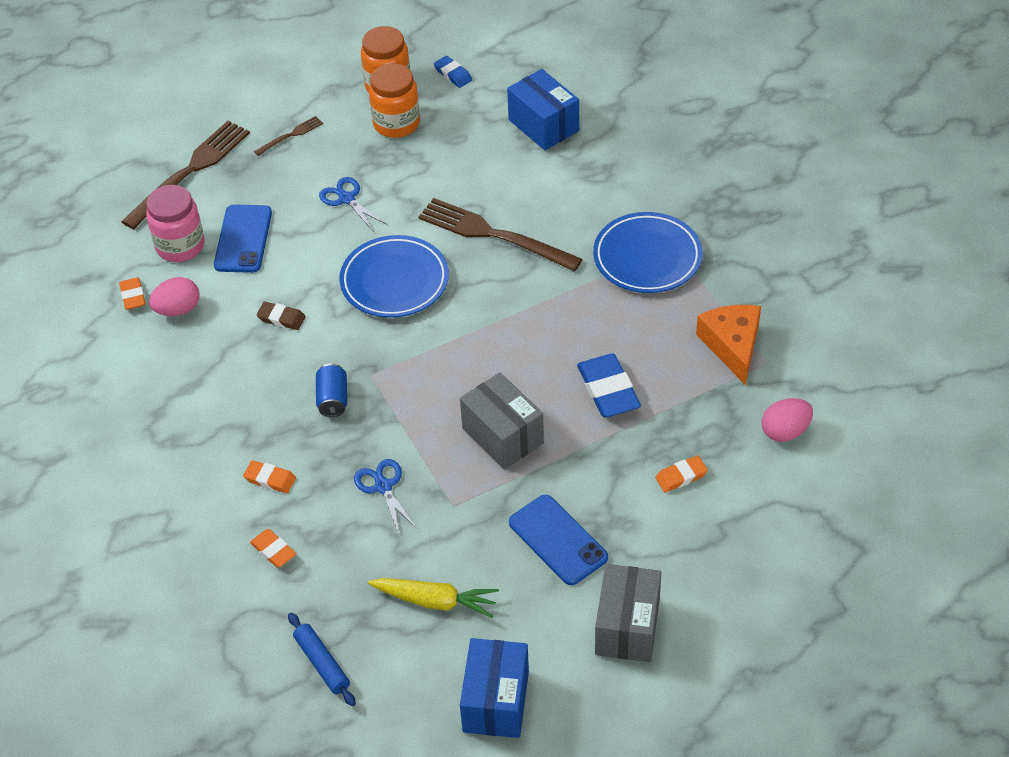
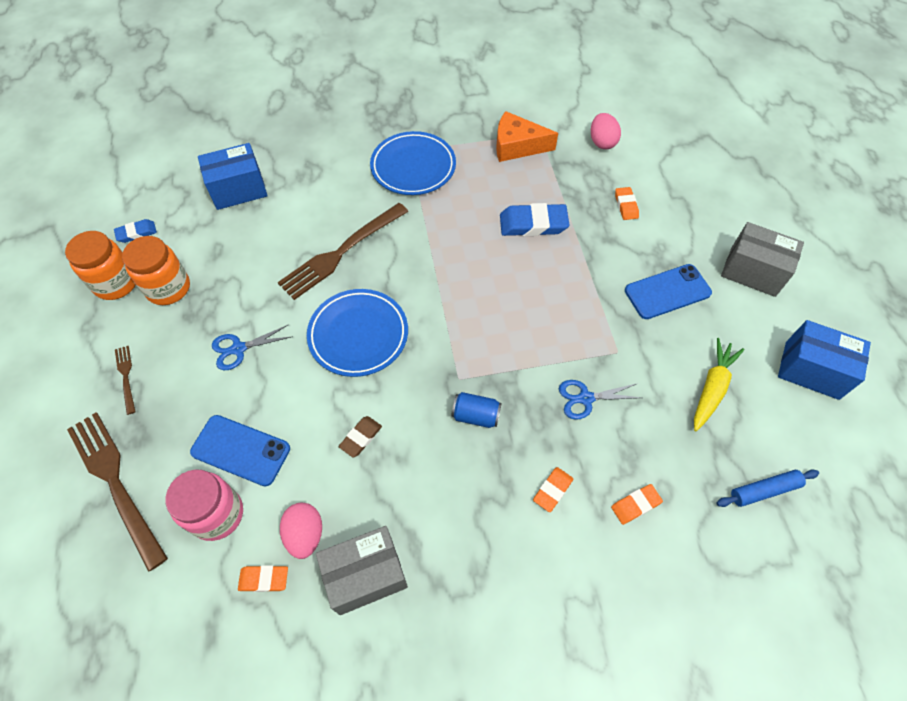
camera: 75 degrees left, 10 degrees up
(502, 435) = (556, 300): grey box -> grey box (366, 575)

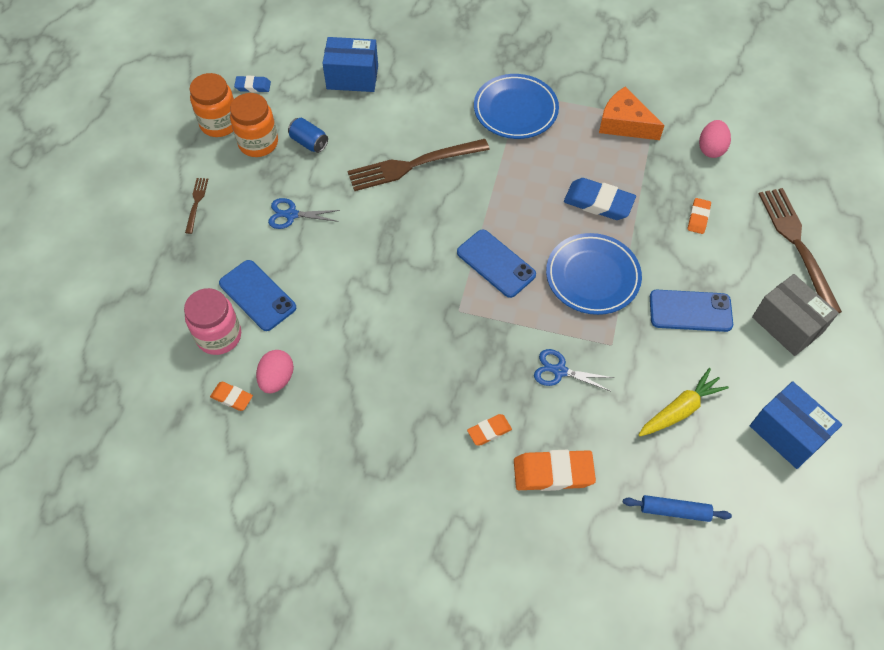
camera: 25 degrees right, 0 degrees up
(114, 481) = (156, 280): brown fork -> brown fork (796, 244)
(358, 335) = (393, 241): blue plate -> blue plate (592, 276)
(361, 438) = (354, 324): brown eraser -> none
(366, 575) = (308, 428): grey box -> none
(470, 317) = (496, 263): none -> blue phone
(476, 415) = (457, 346): blue can -> blue can (309, 142)
(635, 505) = (553, 472): orange eraser -> orange eraser, size x1.79

